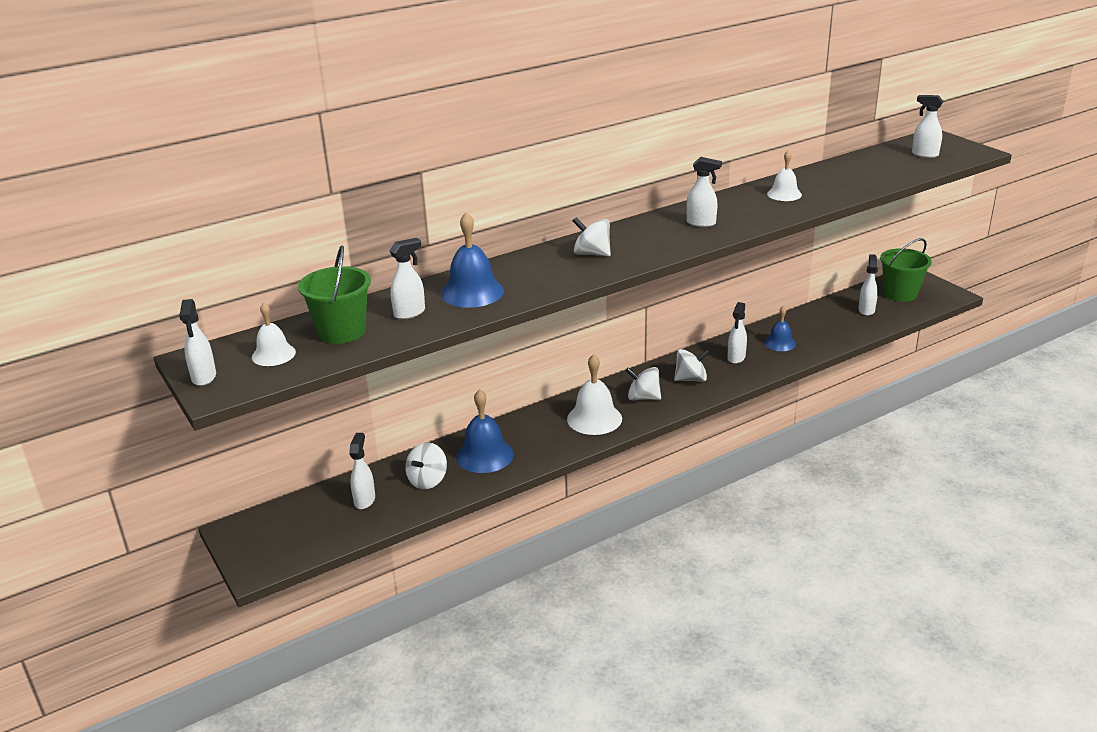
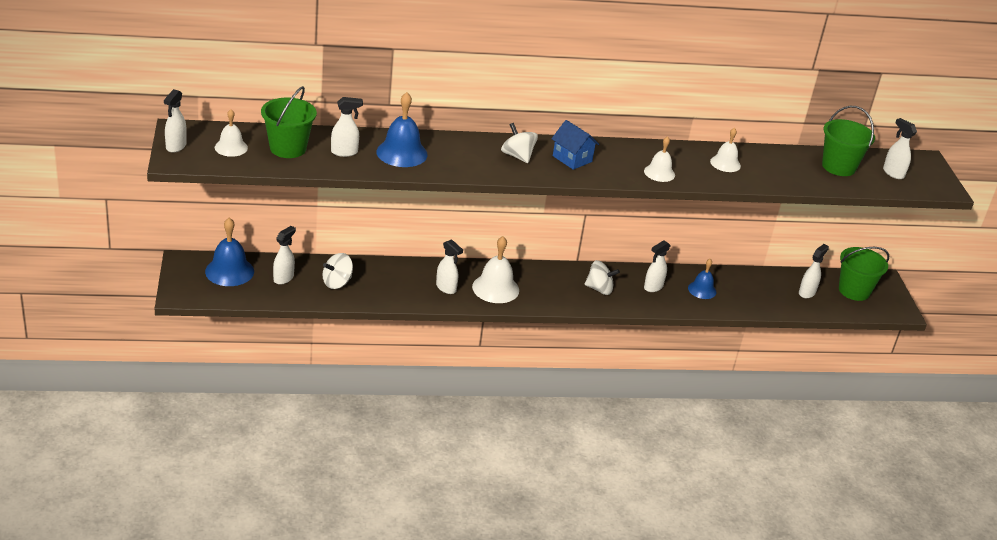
camera: 20 degrees right, 5 degrees up
(484, 455) = (391, 281): blue bell -> blue bell (229, 271)
(643, 397) = (548, 288): white spinning top -> none
(646, 238) = (572, 159): none -> blue house
(701, 223) = (628, 163): white spray bottle -> white spray bottle (446, 288)
(738, 221) = (659, 173): none -> white bell
(877, 164) = (838, 167): none -> green bucket

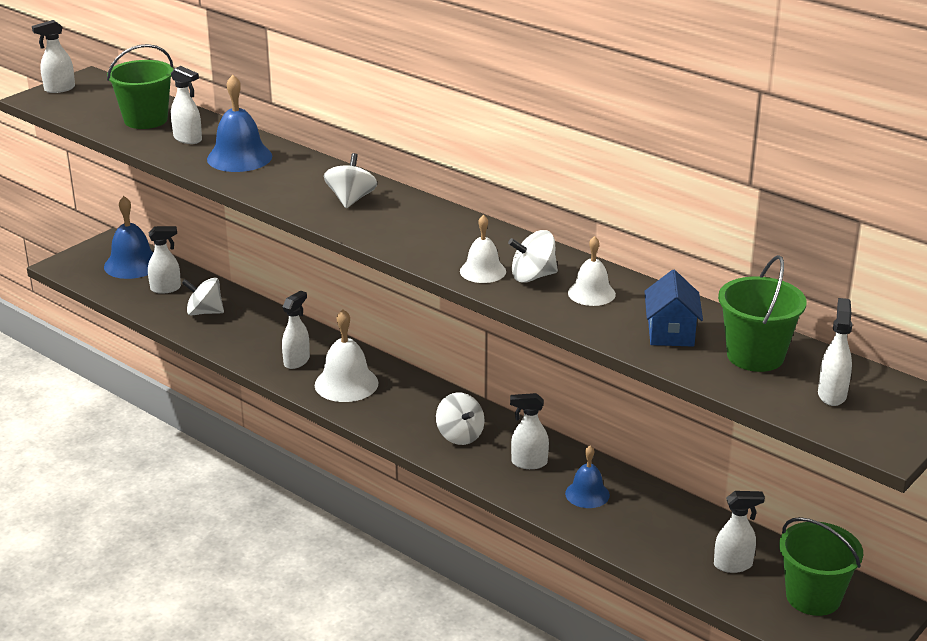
camera: 50 degrees right, 5 degrees down
(231, 147) = (100, 104): white bell -> none
(446, 288) = (297, 361): white spray bottle -> white spray bottle turned 150 degrees counterclockwise
(572, 159) = (406, 222): blue house -> blue house (670, 333)
(685, 165) = (532, 276): none -> white spinning top

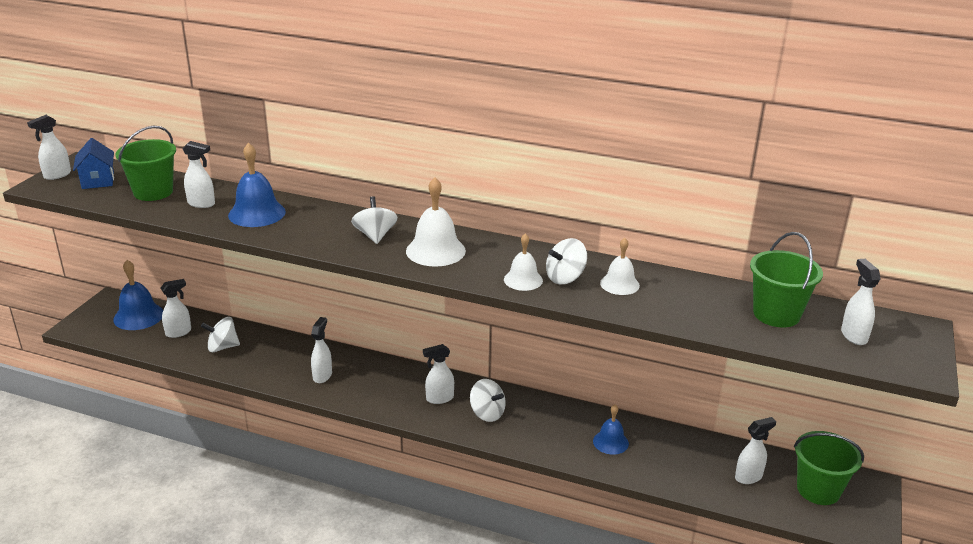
camera: 20 degrees left, 0 degrees up
(346, 384) = (373, 387): white bell -> white bell (435, 251)
(528, 463) = (552, 425): white spray bottle -> white spray bottle (439, 398)
(670, 333) = (702, 307): blue house -> blue house (98, 180)

